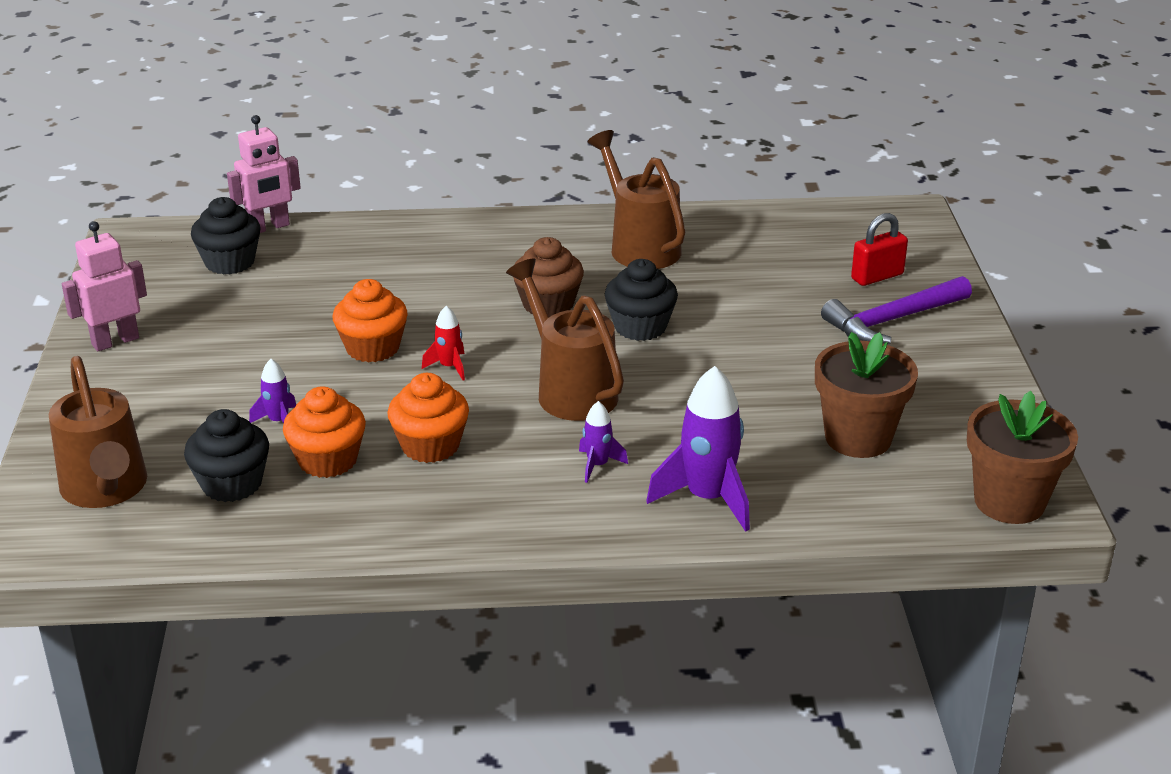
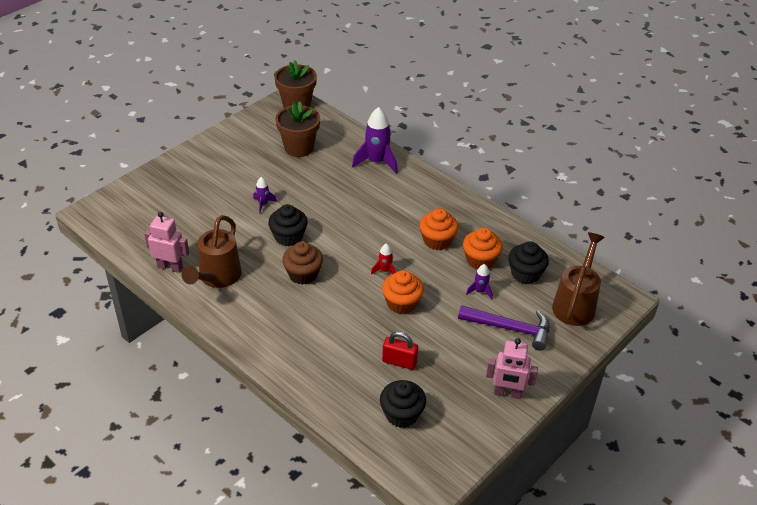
camera: 135 degrees left, 10 degrees up
(269, 227) = (353, 430): pink robot -> pink robot (170, 267)
(571, 390) = (357, 228): brown watering can -> none
(598, 465) = (392, 194): purple rocket -> purple rocket (263, 204)
(877, 277) = (167, 194): red padlock -> red padlock (399, 362)
(892, 320) = (203, 175): purple hammer -> purple hammer (510, 328)

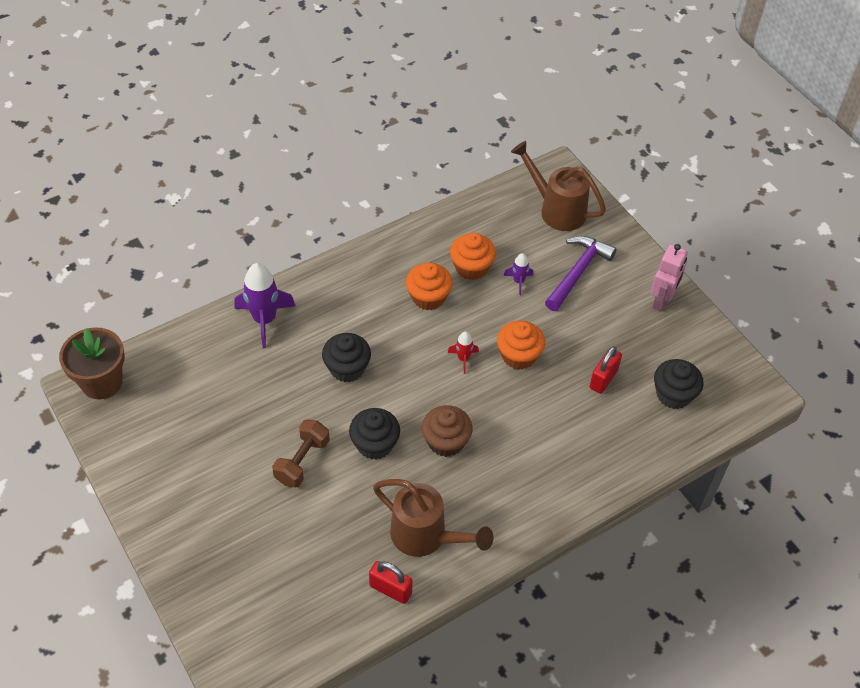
camera: 75 degrees left, 10 degrees up
(170, 267) = (390, 589): pink robot -> red padlock
(263, 204) = (302, 461): purple rocket -> brown dumbbell
(299, 148) = (200, 398): brown flower pot -> none
(525, 274) = (503, 235): black cupcake -> black cupcake (347, 368)

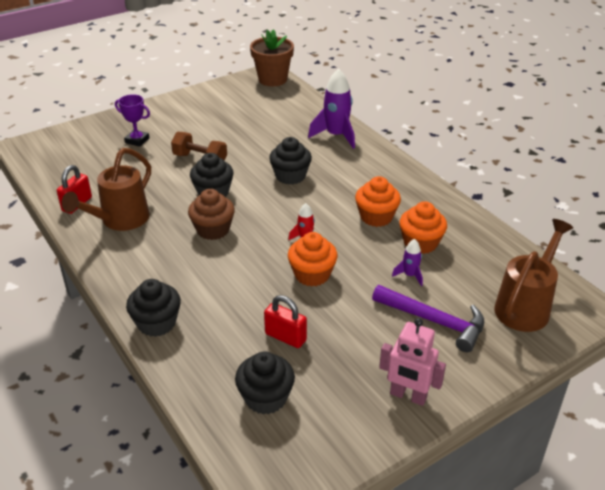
camera: 90 degrees right, 15 degrees down
(246, 539) = (137, 140): none -> purple trophy
(591, 482) = (157, 323): none -> black cupcake

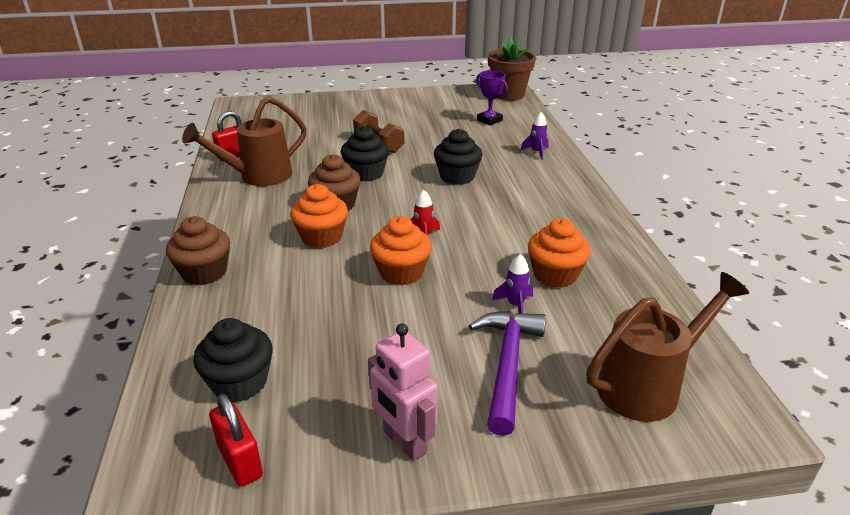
camera: 25 degrees right, 5 degrees down
(137, 140) = (335, 118): purple trophy -> purple trophy (489, 120)
(157, 323) = (204, 272): black cupcake -> brown cupcake
(285, 337) = (317, 326): red padlock -> red padlock (240, 461)
(336, 136) = (536, 152): purple rocket -> purple rocket, size x0.51
(376, 217) = (521, 235): orange cupcake -> orange cupcake (321, 237)
(434, 321) = (507, 365): purple hammer -> purple hammer turned 135 degrees counterclockwise

